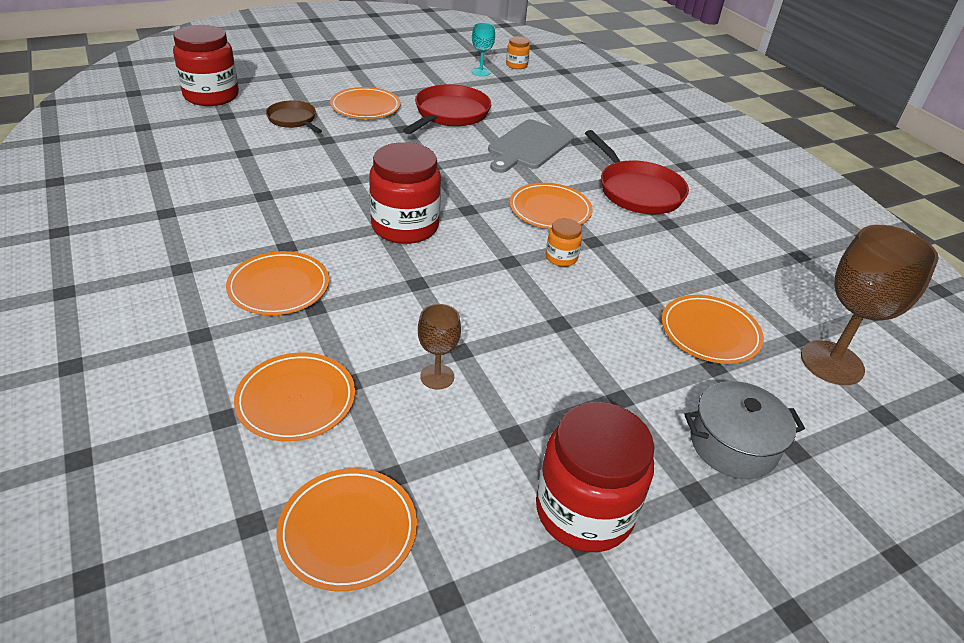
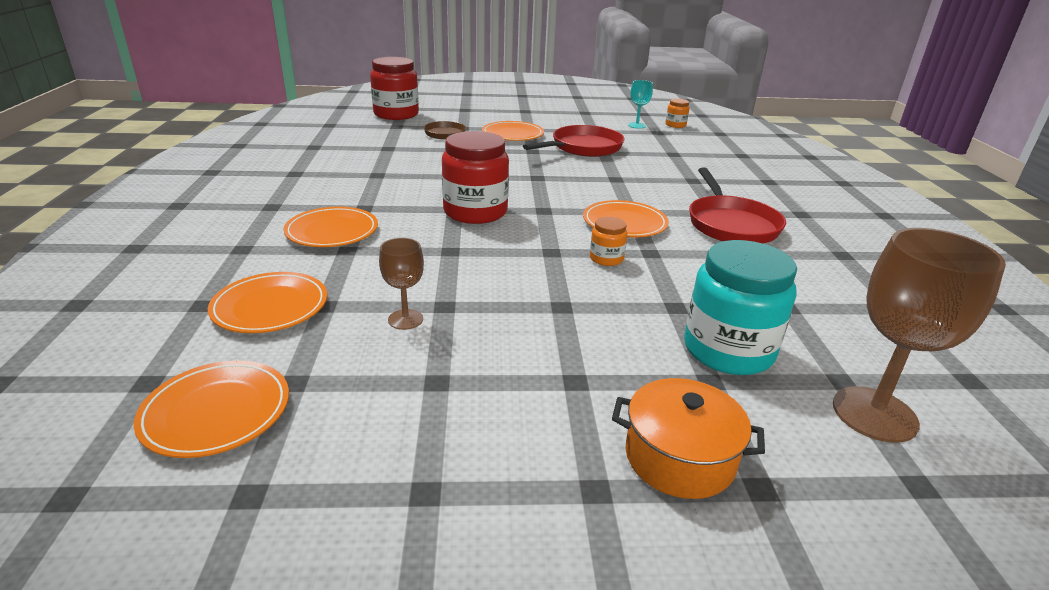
camera: 25 degrees right, 10 degrees down
(528, 146) = (641, 177): grey cutting board -> none
(584, 511) = (453, 466): red jar -> none
(710, 332) = (728, 350): orange plate -> turquoise jar
(733, 444) = (679, 457): grey pot -> orange pot

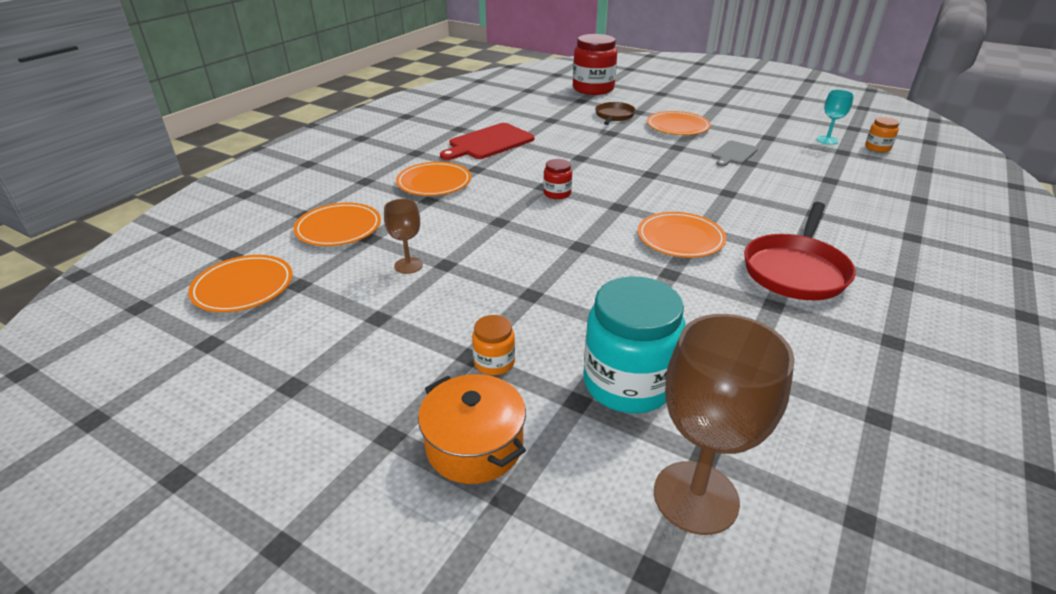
camera: 35 degrees right, 5 degrees up
(346, 180) = (488, 142): none -> red cutting board
(475, 212) = (557, 193): red jar -> red jar, size x0.47
(583, 148) = (733, 153): red pan -> grey cutting board
(606, 259) = (620, 266): orange jar -> orange jar (494, 362)

